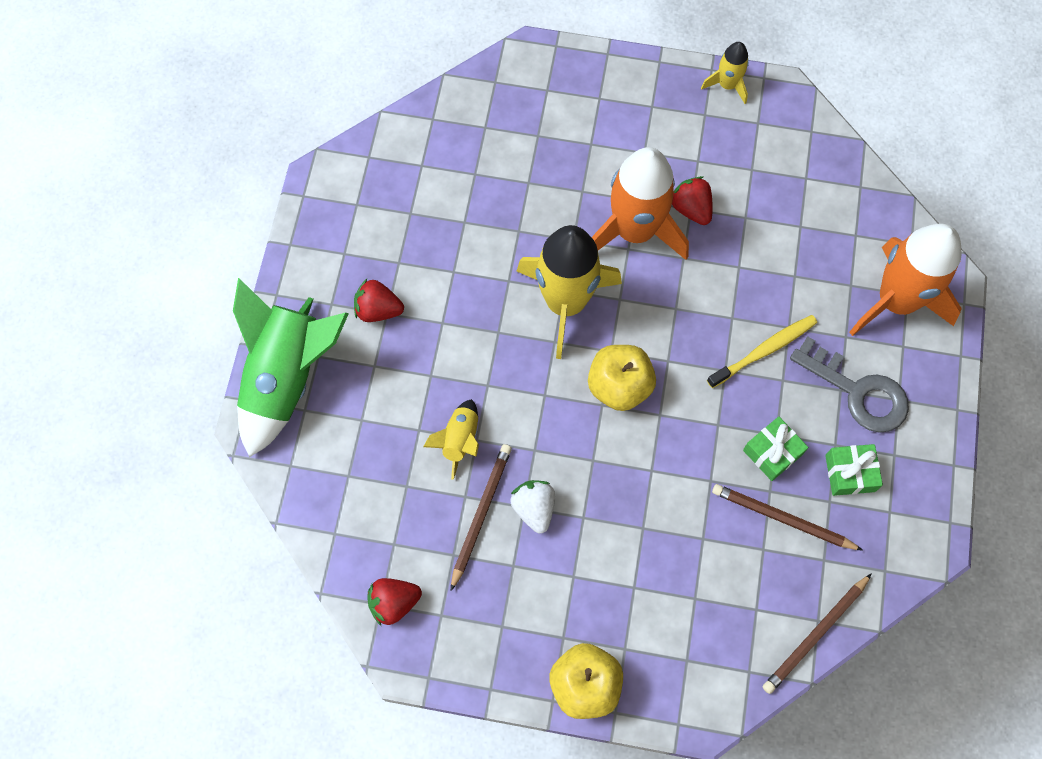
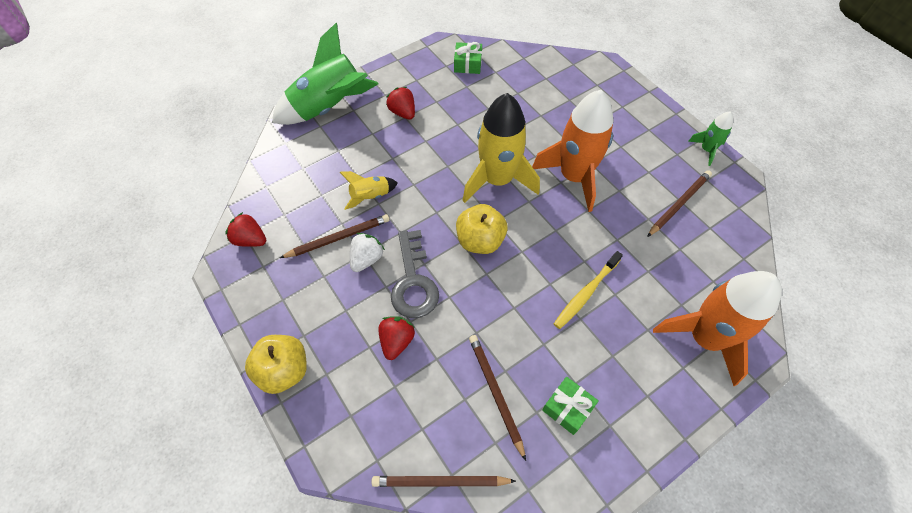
camera: 45 degrees right, 10 degrees down
(691, 209) = (619, 190): red strawberry -> red strawberry (397, 341)
(727, 85) = (706, 150): yellow rocket -> green rocket
(757, 175) = (679, 204): none -> brown pencil
(764, 350) = (585, 293): yellow toothbrush -> yellow toothbrush turned 120 degrees clockwise
(772, 452) = (530, 351): green gift -> green gift (467, 64)
(858, 392) = (623, 367): grey key -> grey key (413, 282)

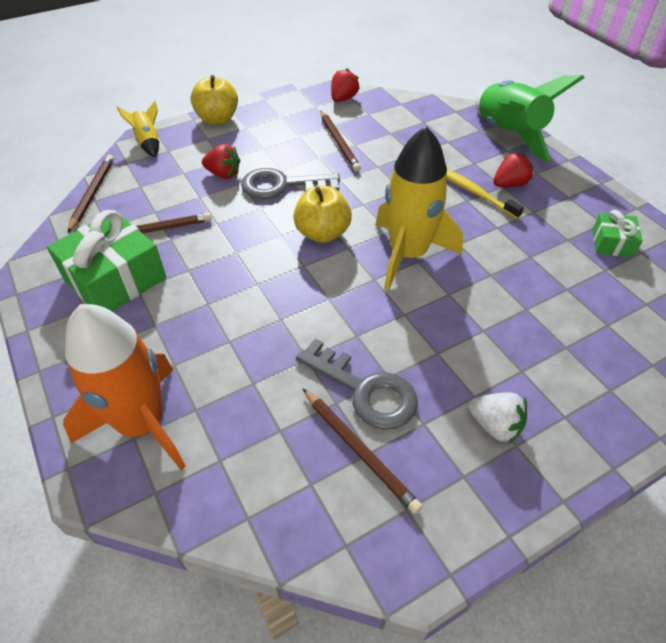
camera: 95 degrees right, 10 degrees down
(367, 259) = (313, 158): white strawberry -> white strawberry (495, 425)
(370, 196) = (387, 161): yellow rocket -> yellow rocket (148, 143)
(567, 408) = (115, 279): green gift -> green gift, size x1.93
(574, 177) = (413, 329): orange rocket -> none
(585, 293) = (236, 313): yellow toothbrush -> yellow toothbrush (473, 192)
(634, 203) = (365, 390): none -> grey key
(706, 150) = (476, 529): green rocket -> none

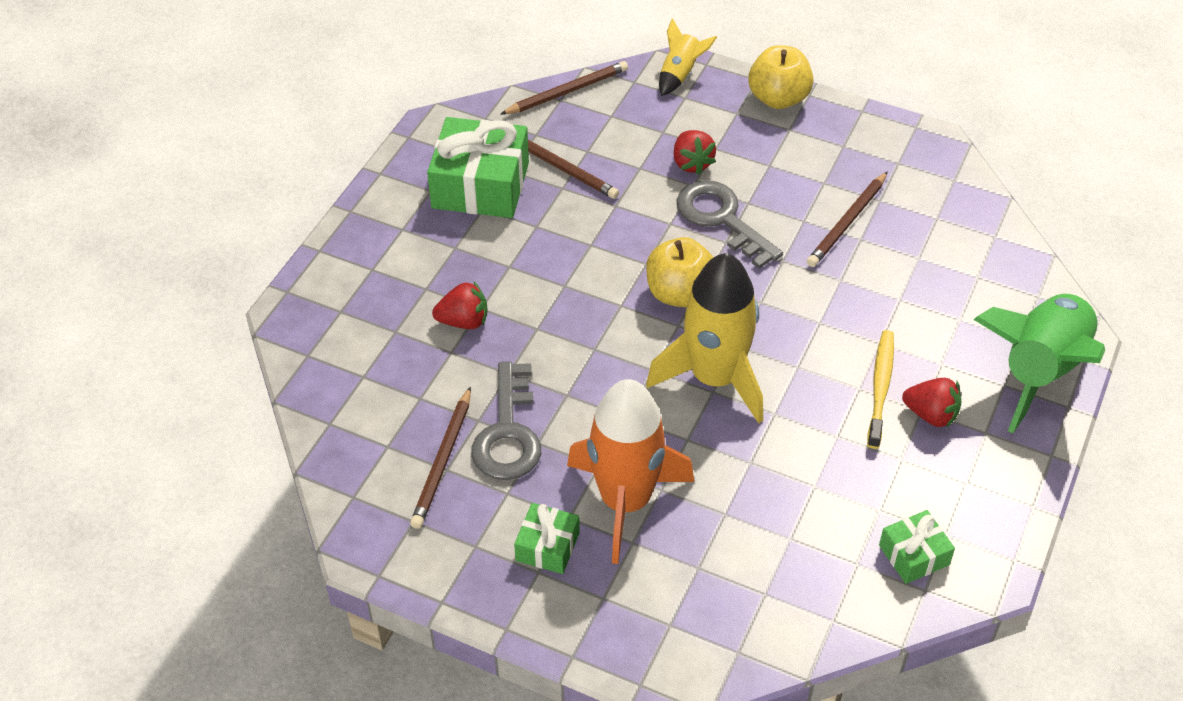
camera: 55 degrees right, 0 degrees up
(142, 424) = (356, 307): orange rocket -> orange rocket (625, 501)
(343, 99) = (941, 178): red strawberry -> red strawberry (464, 321)
(495, 425) = (547, 546): white strawberry -> green gift

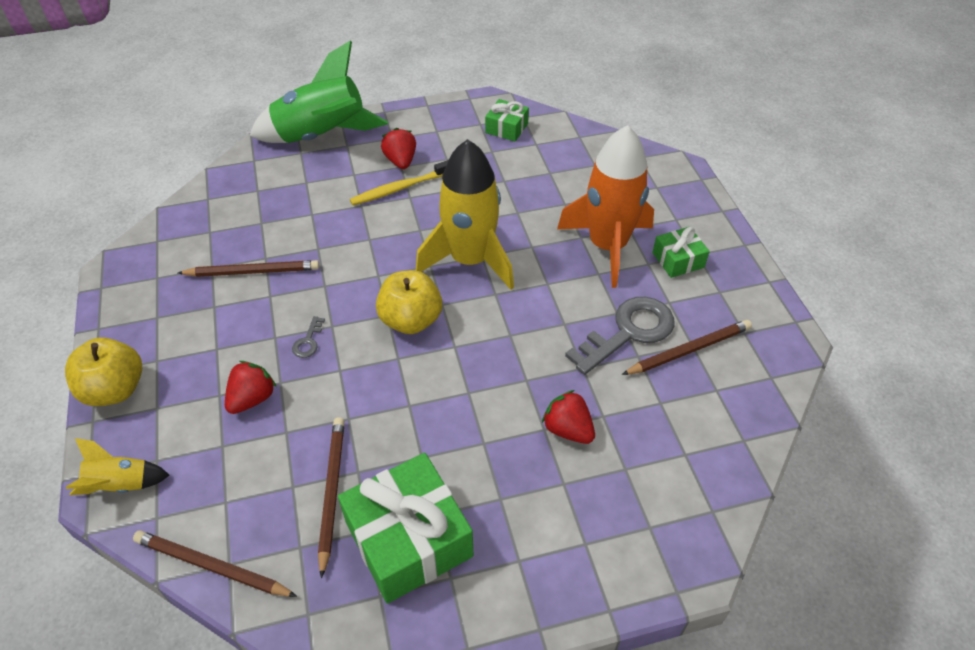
camera: 130 degrees left, 0 degrees up
(721, 219) = (308, 341): grey key -> grey key, size x0.42

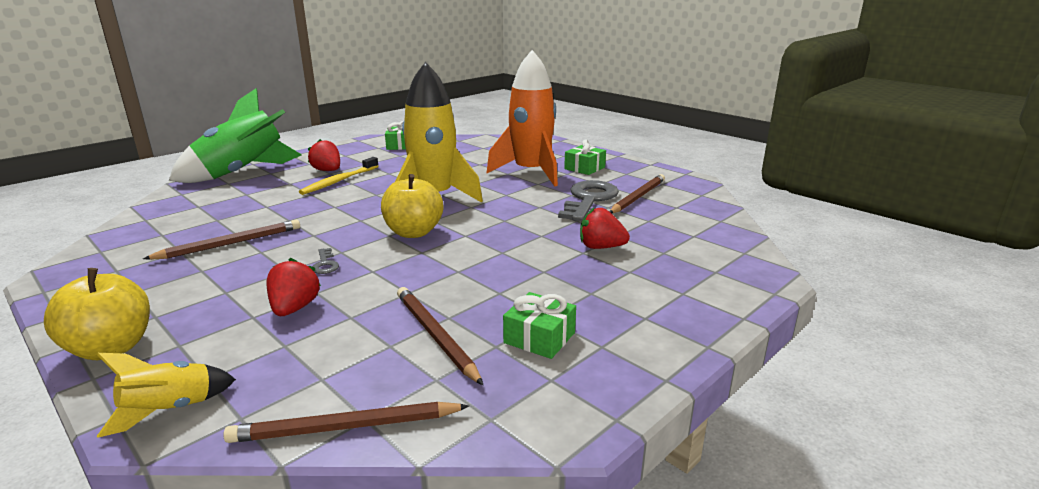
camera: 30 degrees left, 25 degrees down
(409, 539) = (539, 337): green gift -> green gift, size x0.52

